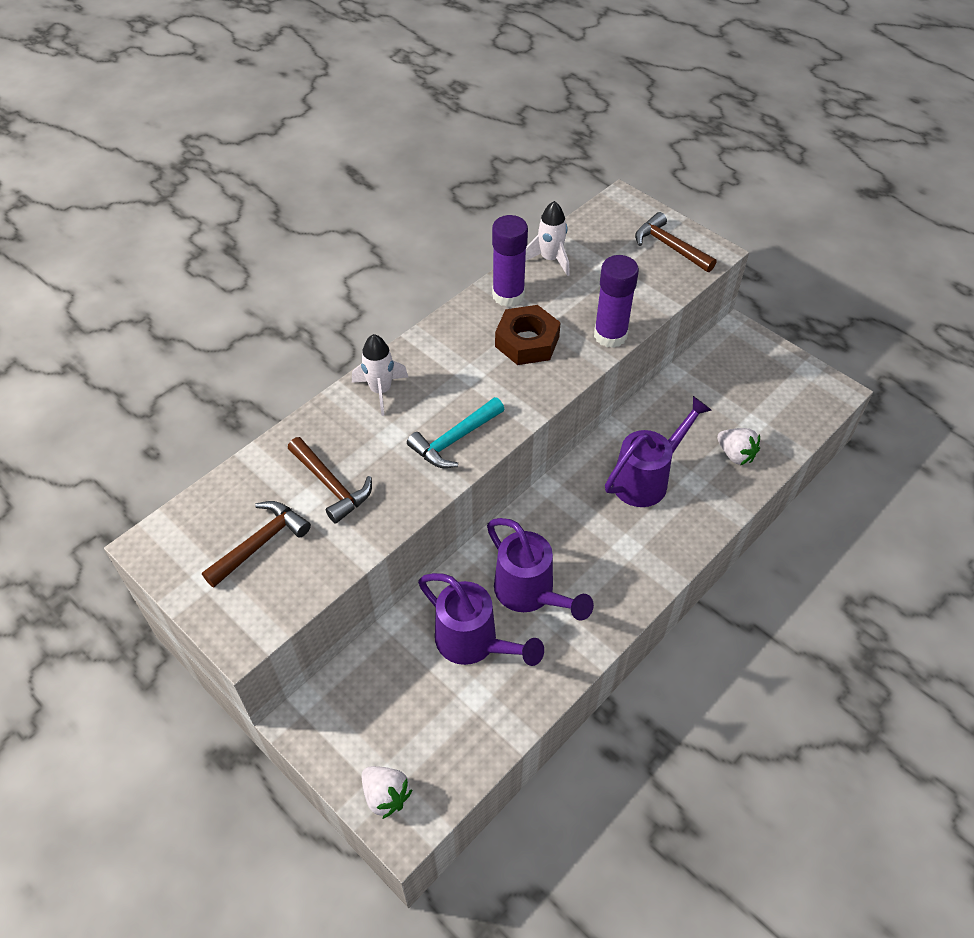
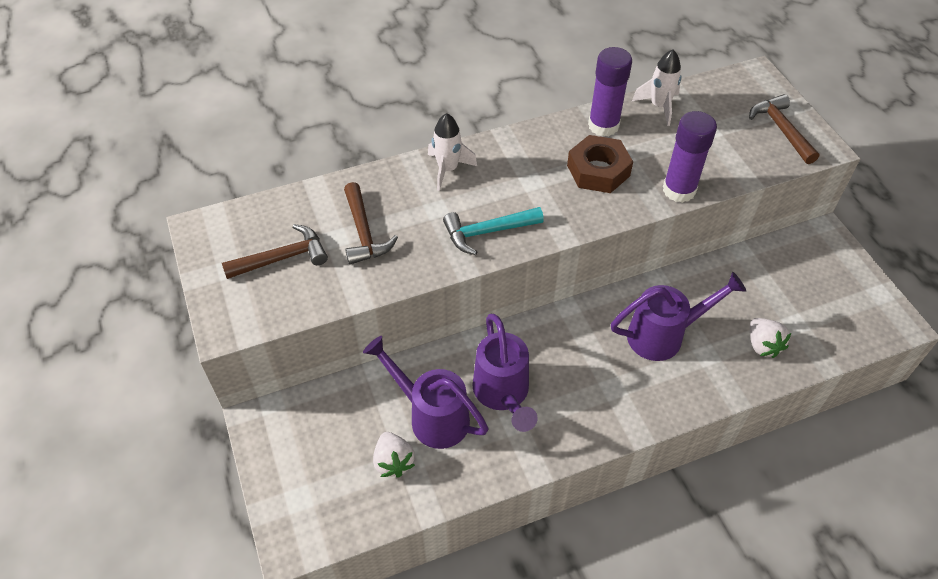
camera: 25 degrees right, 0 degrees up
(386, 795) = (292, 511): white strawberry -> white strawberry (393, 462)
(474, 643) = (432, 416): purple watering can -> purple watering can turned 150 degrees clockwise

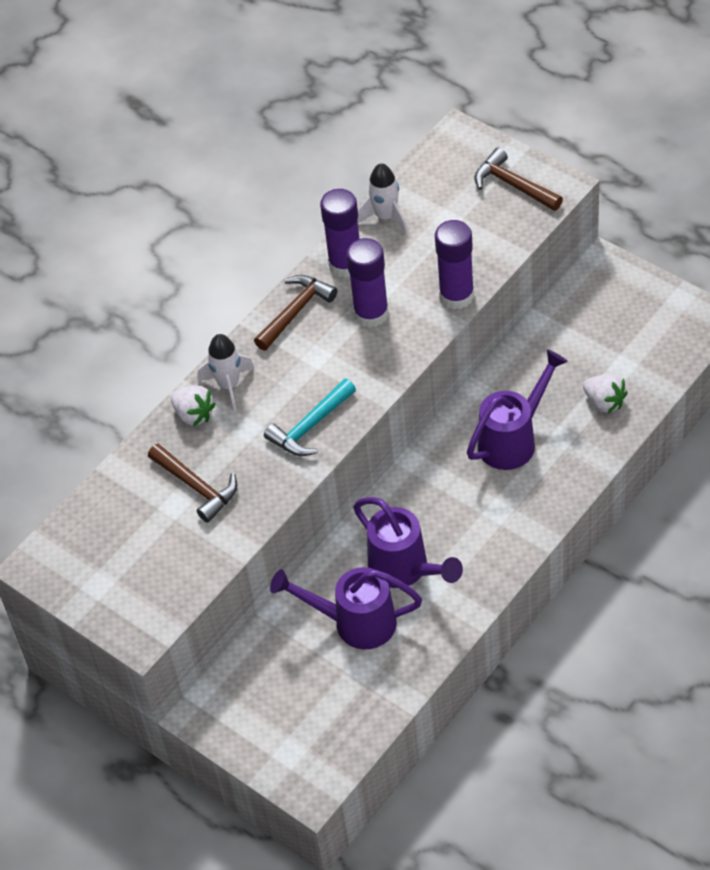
camera: 25 degrees left, 0 degrees up
(283, 258) = (140, 549): brown hammer -> brown hammer (296, 311)
(393, 462) = (349, 678): white strawberry -> white strawberry (194, 415)
(598, 170) = (371, 314): brown nut -> purple glue stick

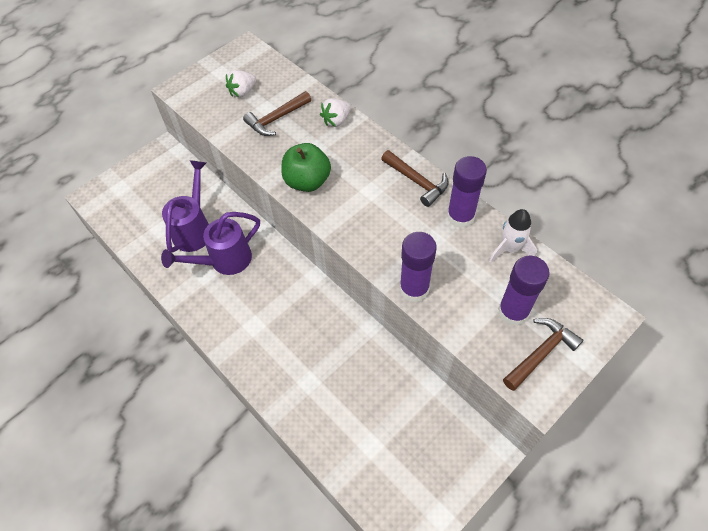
camera: 95 degrees right, 5 degrees up
(229, 385) = (356, 140): white rocket -> none
(310, 427) = (307, 181): turquoise hammer -> green apple
(371, 314) = (406, 228): purple glue stick -> purple glue stick (513, 312)
(513, 439) = (315, 346): purple watering can -> none
(604, 402) = (335, 422): white strawberry -> white strawberry (242, 92)

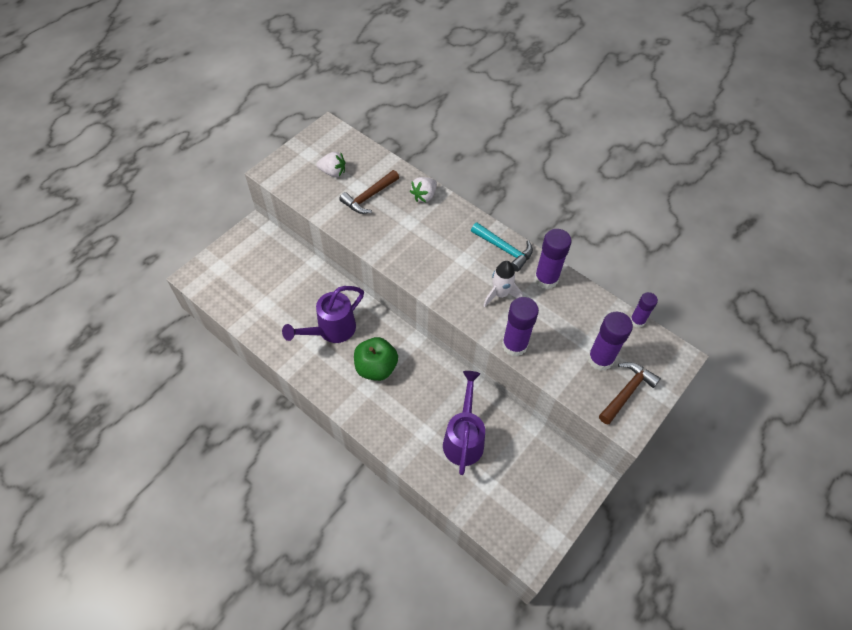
camera: 10 degrees left, 0 degrees up
(194, 229) = (298, 302): purple watering can -> purple watering can (464, 438)
(242, 92) = (333, 172): white strawberry -> white strawberry turned 120 degrees counterclockwise
(307, 181) = (407, 254): green apple -> green apple (376, 367)
(417, 182) = (504, 249): brown hammer -> turquoise hammer
(510, 249) = (591, 305): white rocket -> white rocket (500, 294)
(562, 271) = (637, 321): none -> purple glue stick

